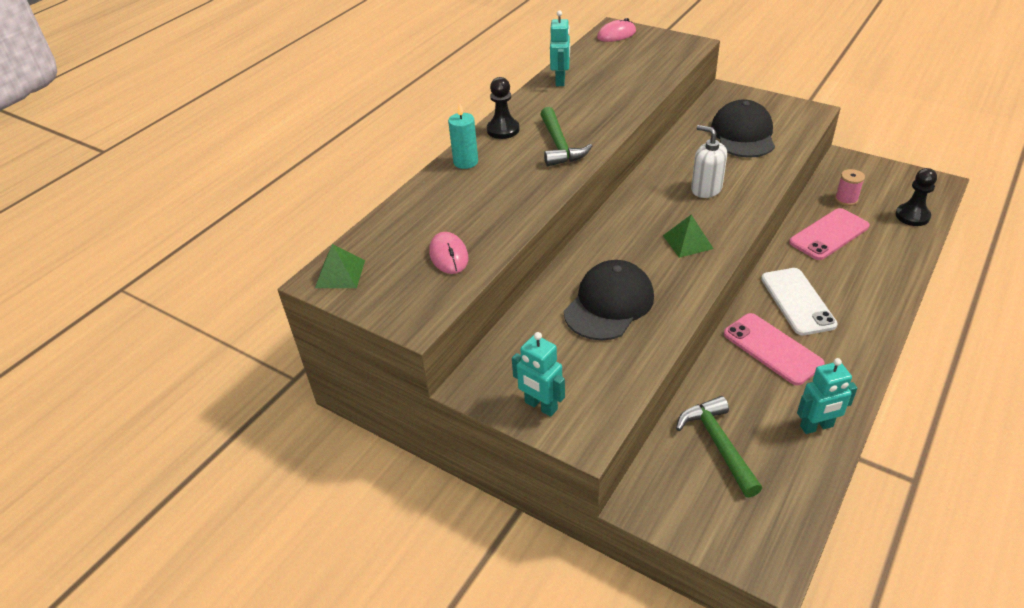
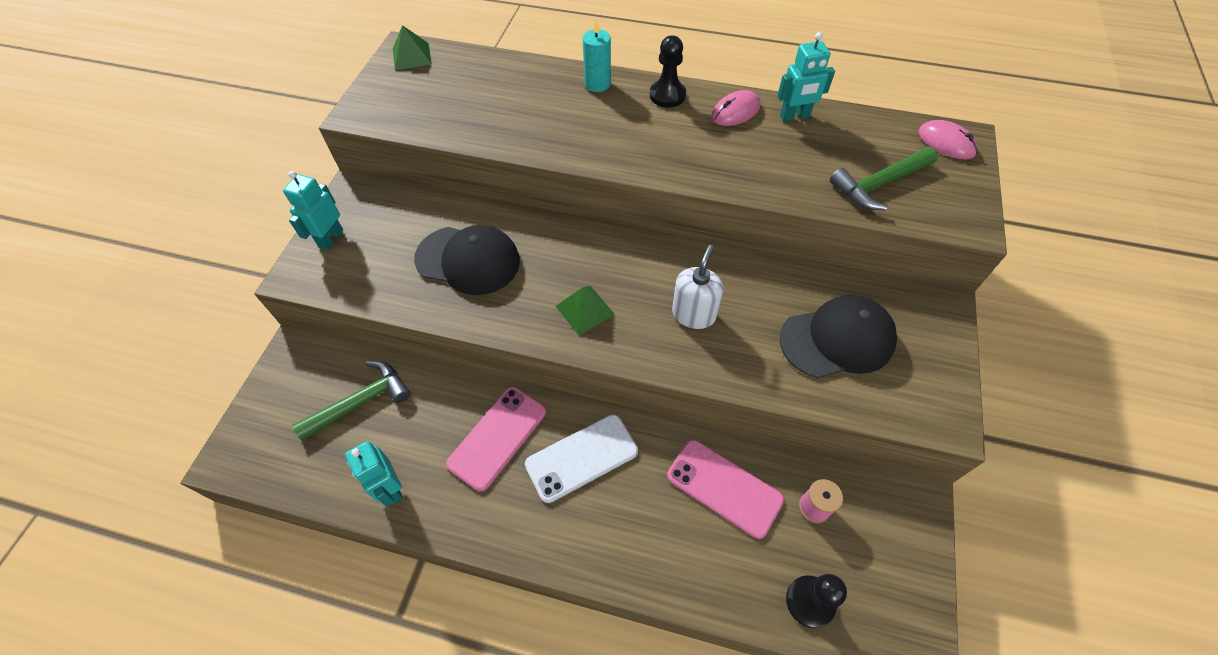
camera: 70 degrees right, 15 degrees up
(448, 255) = (446, 110): pink mouse -> pink mouse (735, 111)
(559, 146) = (652, 144): green hammer -> green hammer (878, 184)

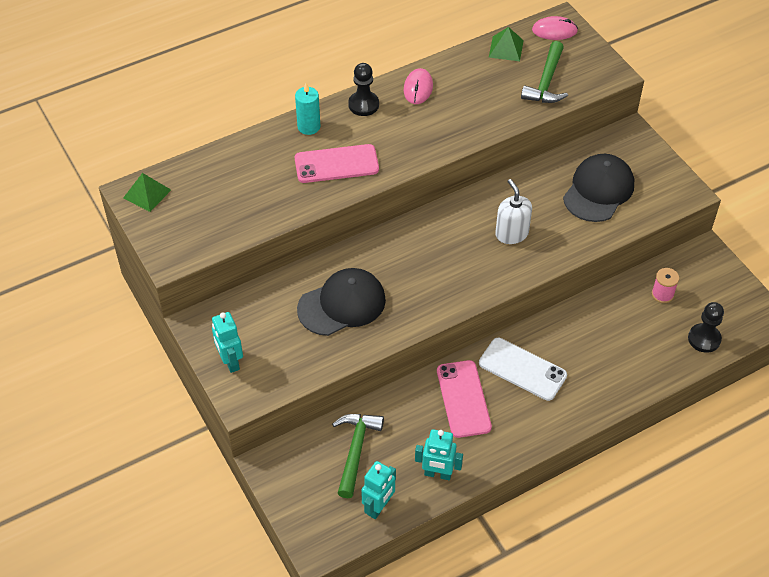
camera: 45 degrees left, 5 degrees down
(581, 458) = (522, 369): white phone -> white phone turned 75 degrees counterclockwise
(585, 310) = (449, 278): green pyramid -> green pyramid (506, 48)
(724, 488) = (611, 321): pink phone -> pink phone (336, 164)
(794, 116) = (456, 68): turquoise robot -> turquoise robot (378, 507)

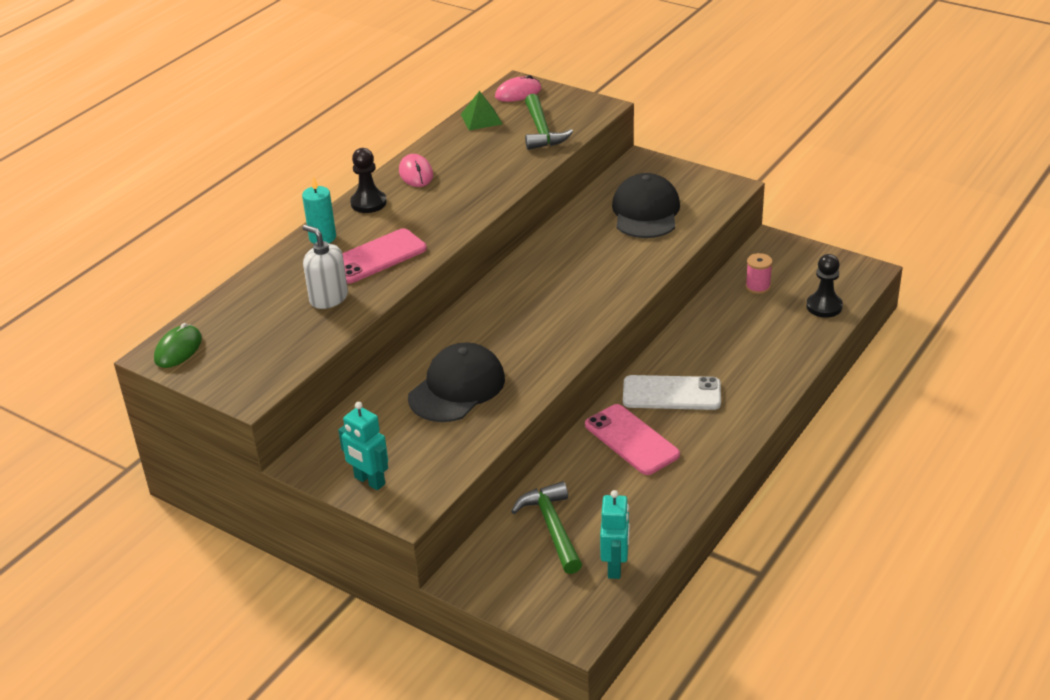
camera: 25 degrees left, 15 degrees down
(147, 194) = (178, 349): green pyramid -> green mouse
(437, 474) = (655, 513): turquoise robot -> none
(511, 233) = (588, 272): white soap dispenser -> white soap dispenser (328, 298)

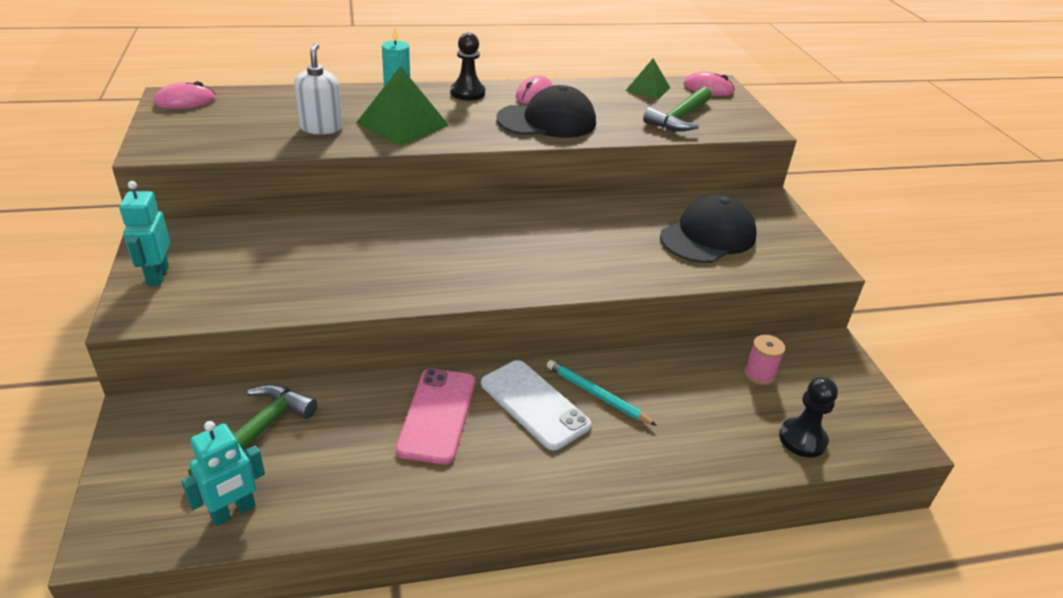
camera: 40 degrees right, 0 degrees up
(178, 349) = (185, 101): green mouse -> pink mouse
(377, 257) = (403, 124): pink phone -> green pyramid
(457, 388) = (334, 259): black cap -> black cap (547, 121)
(695, 363) = (597, 395): none -> turquoise pencil

